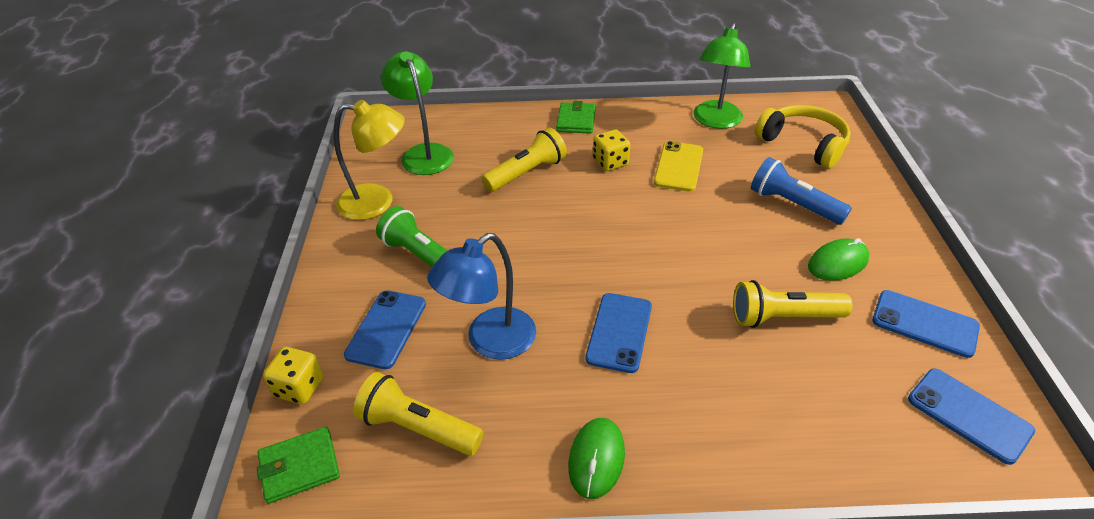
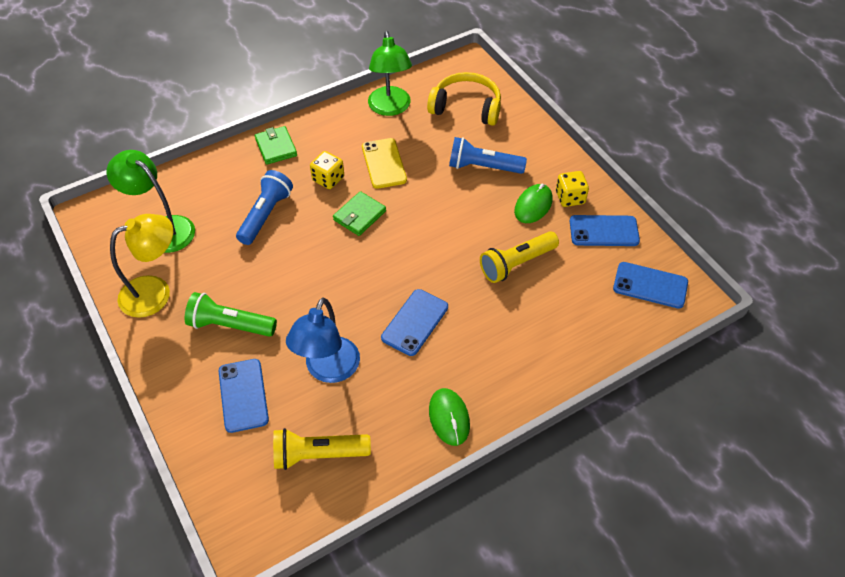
camera: 30 degrees left, 10 degrees up
(299, 387) = (209, 469): yellow dice -> yellow dice (570, 198)
(299, 467) = (253, 521): green wallet -> green wallet (359, 216)
(527, 173) = (266, 215): yellow flashlight -> blue flashlight
(619, 332) = (415, 322): blue phone -> blue phone turned 45 degrees clockwise

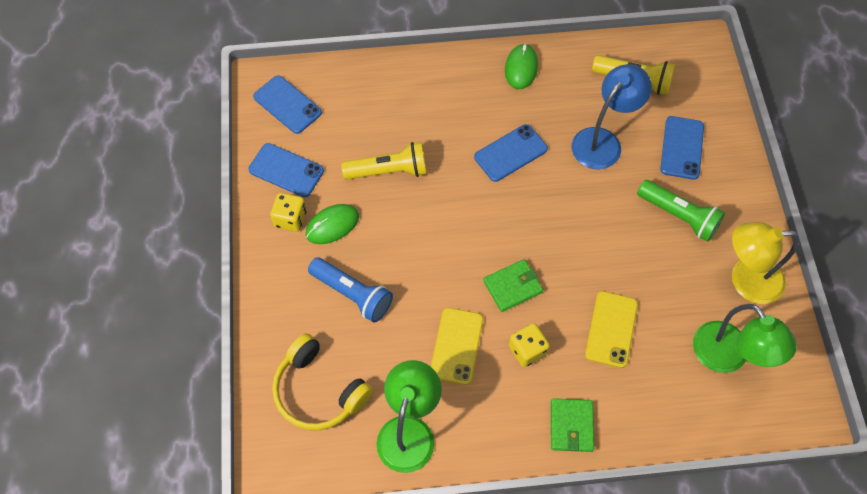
camera: 155 degrees left, 10 degrees up
(266, 215) = (611, 329): blue flashlight -> yellow phone

